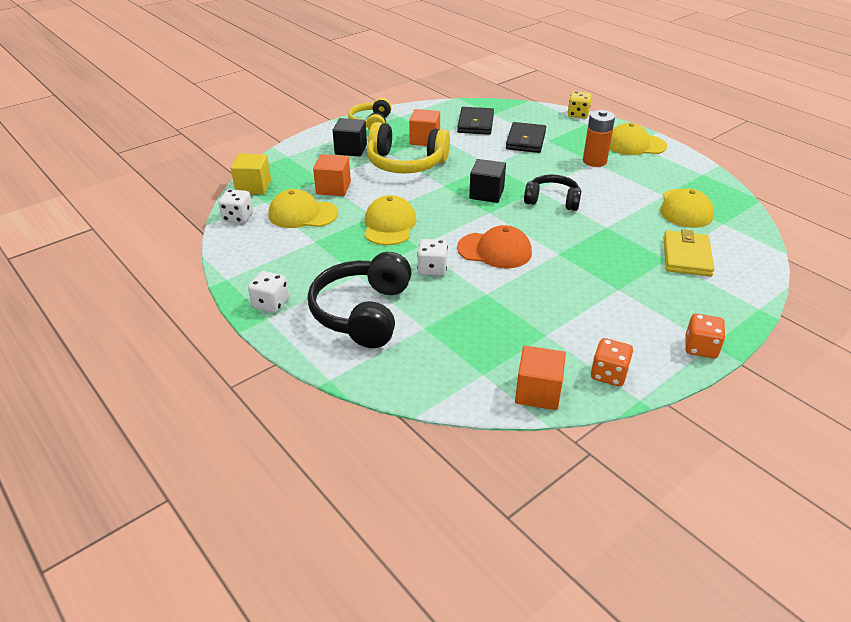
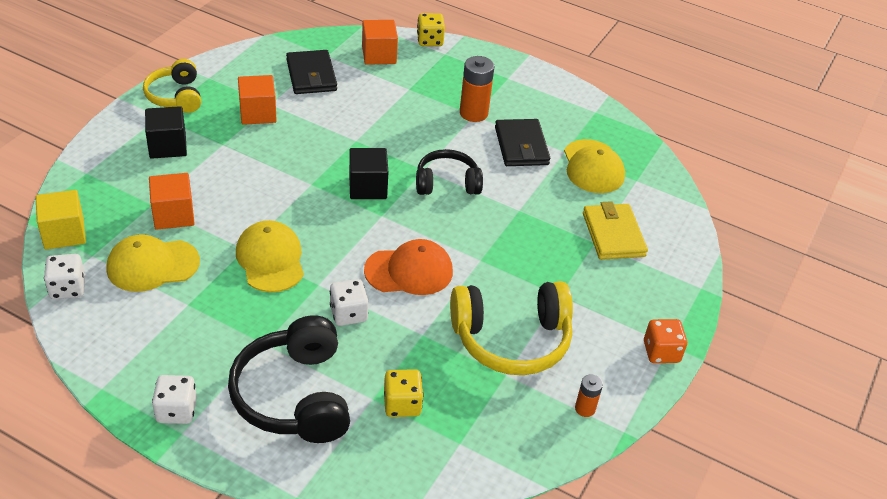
camera: 25 degrees left, 5 degrees up
(405, 163) = (250, 157): yellow headphones -> yellow headphones (511, 340)
(446, 336) = (402, 404): none -> yellow dice
(525, 140) = (383, 94): black wallet -> black wallet (521, 146)
(538, 392) = (523, 450): orange cube -> orange cube (379, 55)
(608, 374) = (585, 408): orange dice -> orange battery
(635, 145) = (510, 79): yellow cap -> none

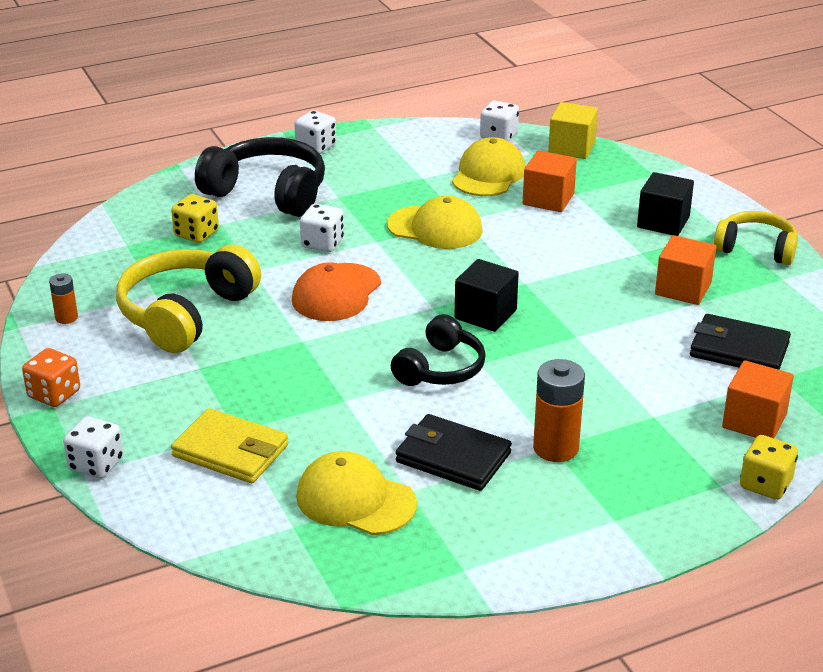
camera: 130 degrees right, 10 degrees down
(689, 286) = (96, 464): none -> white dice

